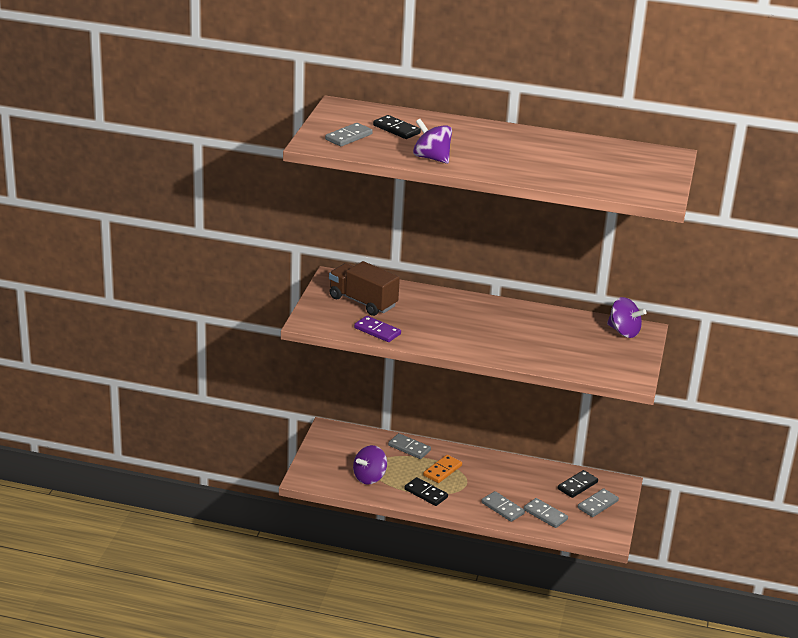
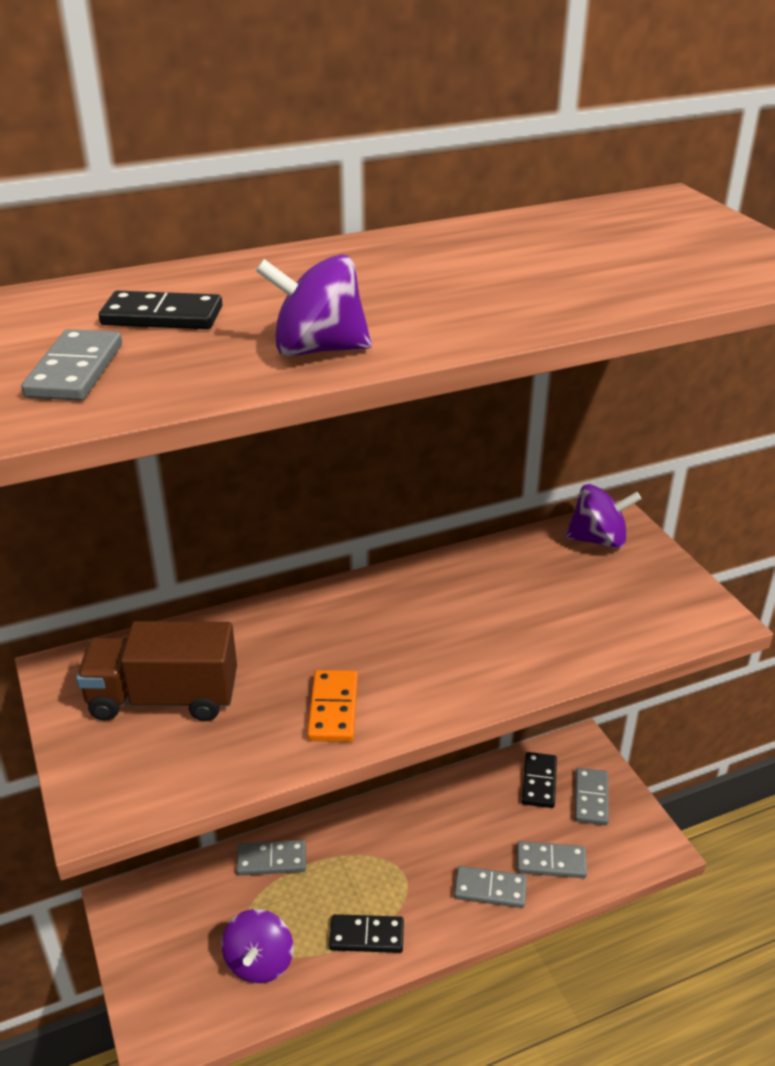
camera: 35 degrees left, 5 degrees up
(377, 331) = (249, 752): purple domino -> none
(442, 470) = (352, 873): orange domino -> orange domino (333, 709)

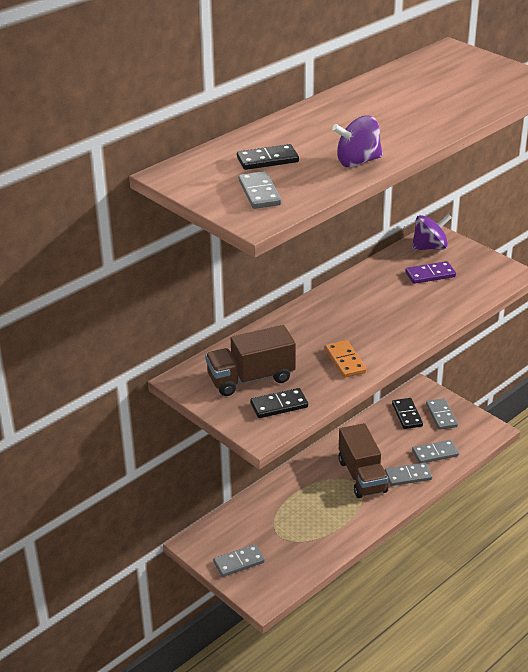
camera: 20 degrees left, 0 degrees up
(259, 962) = (297, 547): purple spinning top -> none
(271, 860) = (271, 497): grey domino -> grey domino (239, 562)
(366, 936) = (351, 517): black domino -> black domino (279, 405)
(420, 866) = (362, 476): none -> brown truck
(572, 586) = (430, 274): none -> purple domino

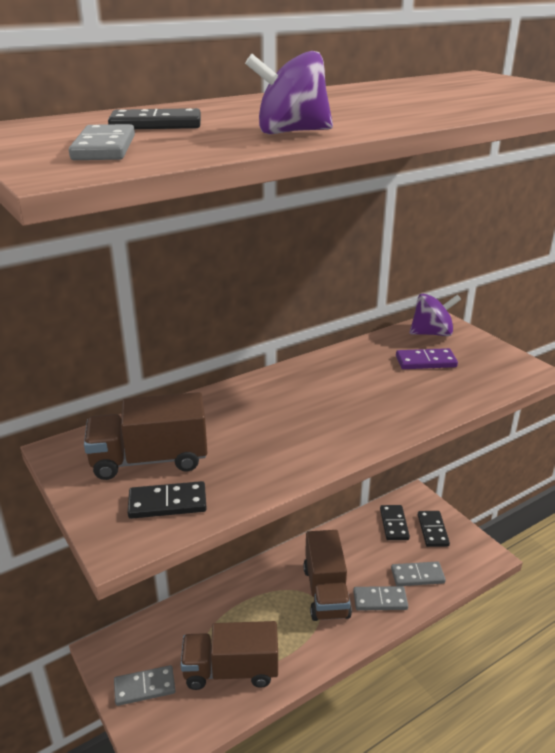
camera: 10 degrees right, 5 degrees down
(302, 541) = (231, 670): none -> brown truck
(345, 361) = (284, 452): orange domino -> none
(441, 415) = (432, 530): grey domino -> black domino

